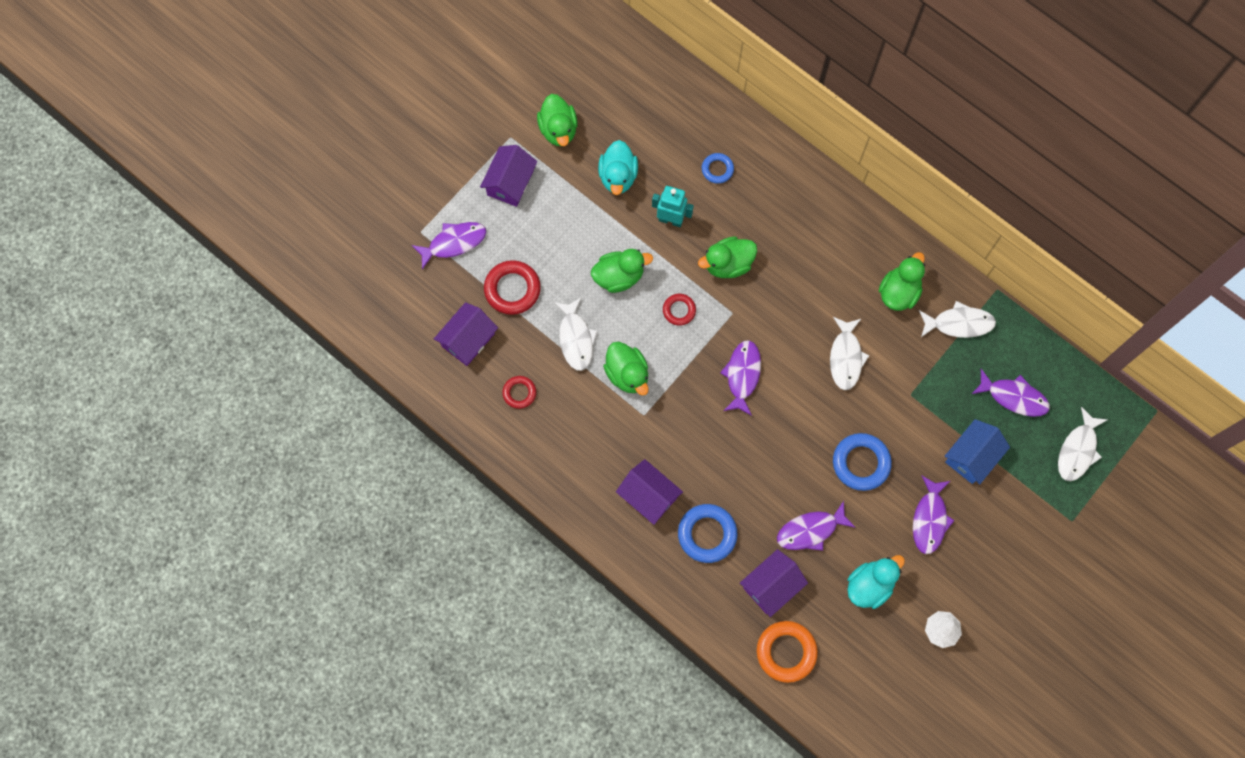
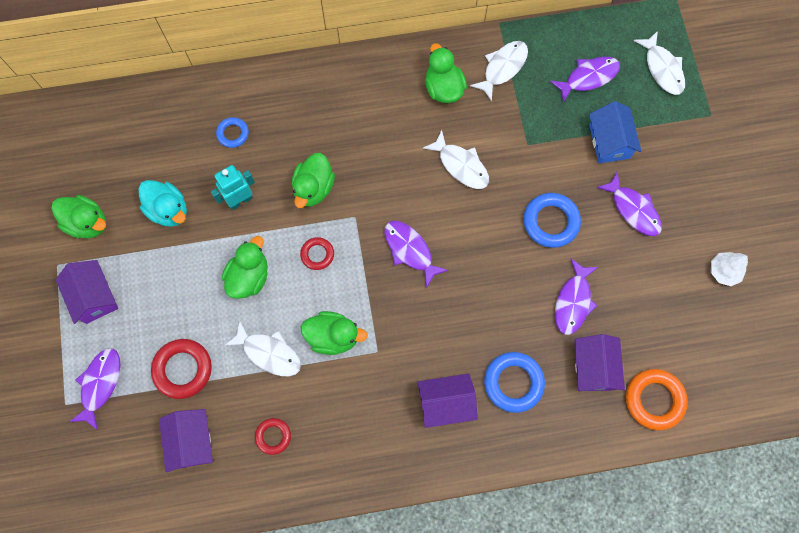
camera: 50 degrees left, 0 degrees up
(869, 585) = (650, 294): turquoise duck -> none

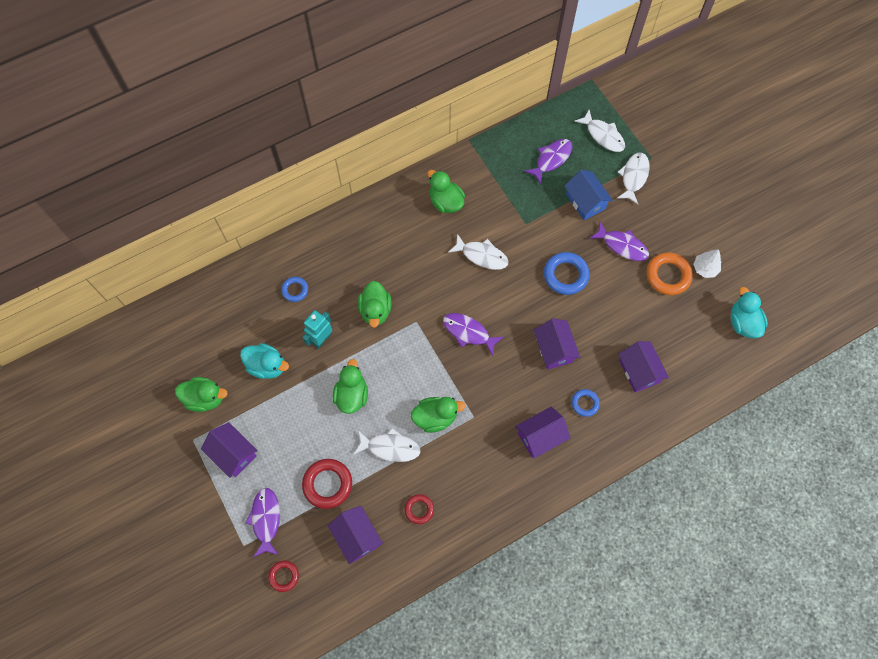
camera: 20 degrees left, 5 degrees down
(317, 254) = (398, 360): red ring -> red ring (284, 576)
(502, 305) = (554, 349): none -> purple house
(503, 68) = (485, 172): white fish -> white fish (634, 177)
(513, 382) = (585, 403): blue ring -> blue ring, size x0.59
(573, 302) = (605, 328): purple fish -> none
(654, 400) = (692, 379): orange ring -> orange ring (668, 275)
(744, 353) = (743, 323): none -> turquoise duck

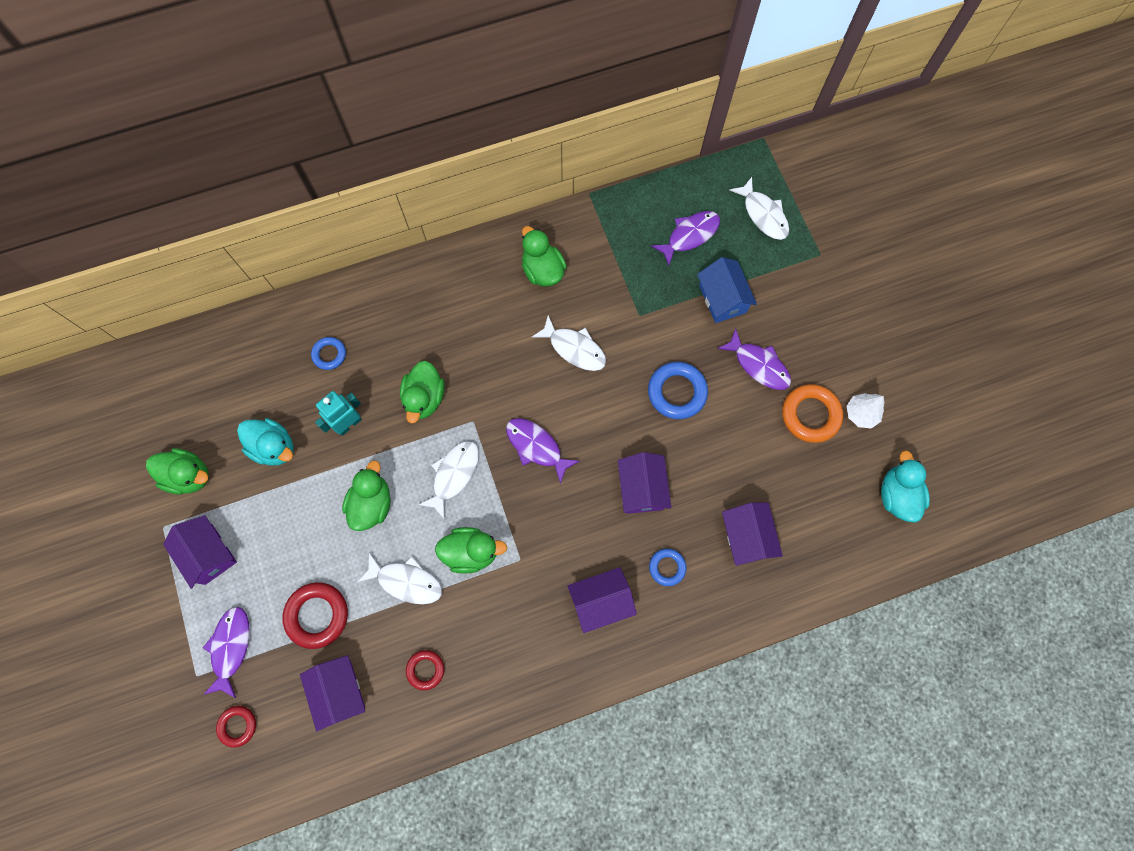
camera: 10 degrees right, 5 degrees up
(634, 177) = (792, 276): white fish -> white fish (454, 475)

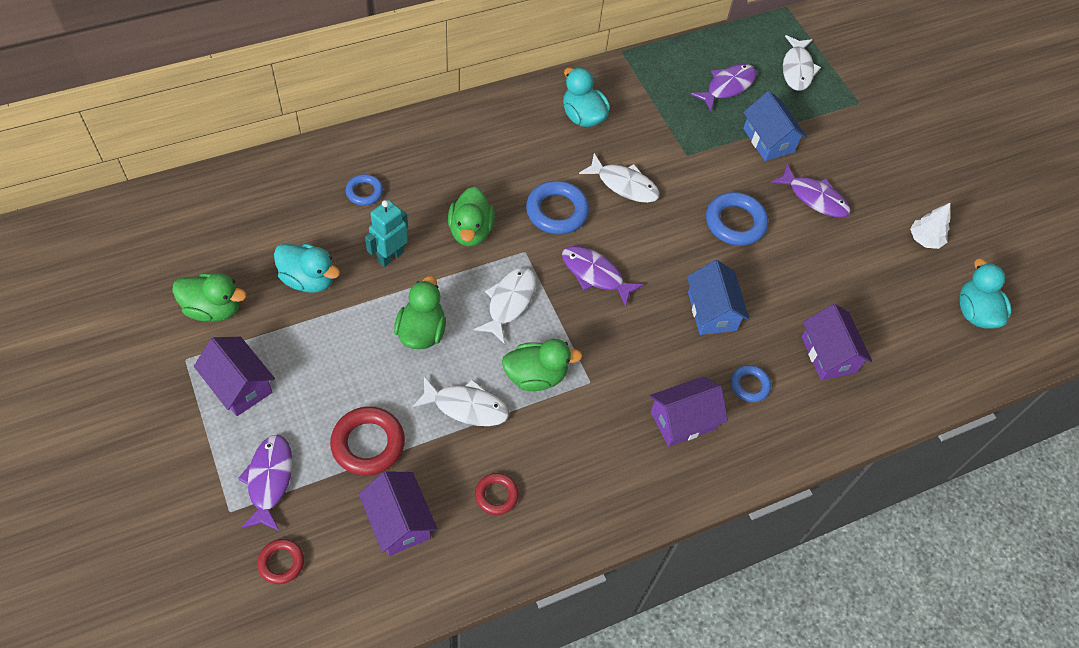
camera: 10 degrees left, 15 degrees down
(507, 377) = (557, 211): none -> blue ring
(543, 270) = (583, 116): green duck -> turquoise duck
(642, 488) = (712, 311): purple house -> blue house
(763, 215) = (797, 69): white fish -> white fish turned 45 degrees clockwise
(810, 415) = (874, 241): orange ring -> none

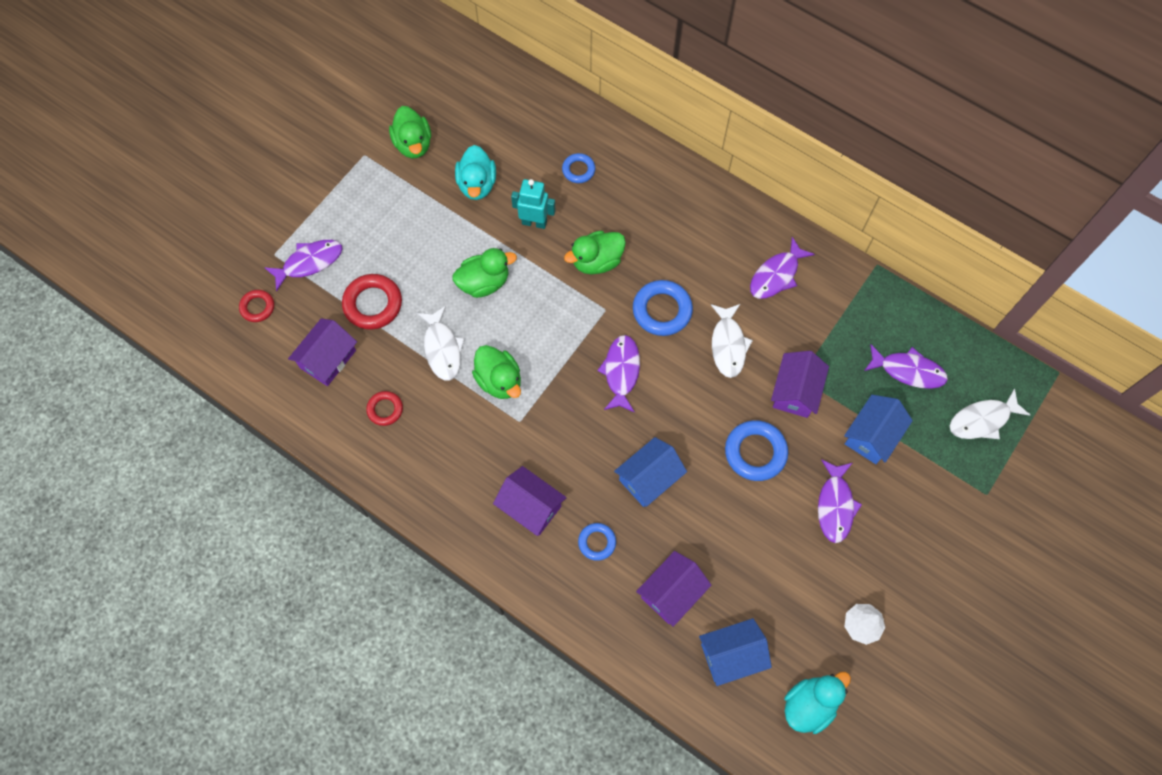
camera: 65 degrees right, 10 degrees up
(239, 385) = (366, 199): purple house -> purple house (795, 392)
(509, 302) = (551, 326): white fish -> none
(583, 116) = (776, 275): turquoise duck -> purple fish
(906, 342) = (731, 655): none -> blue house

